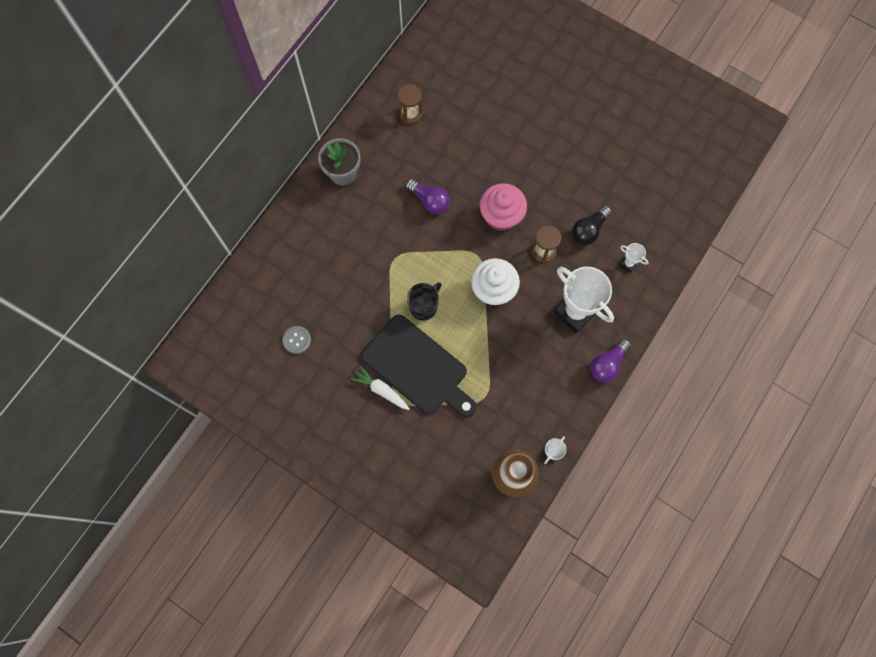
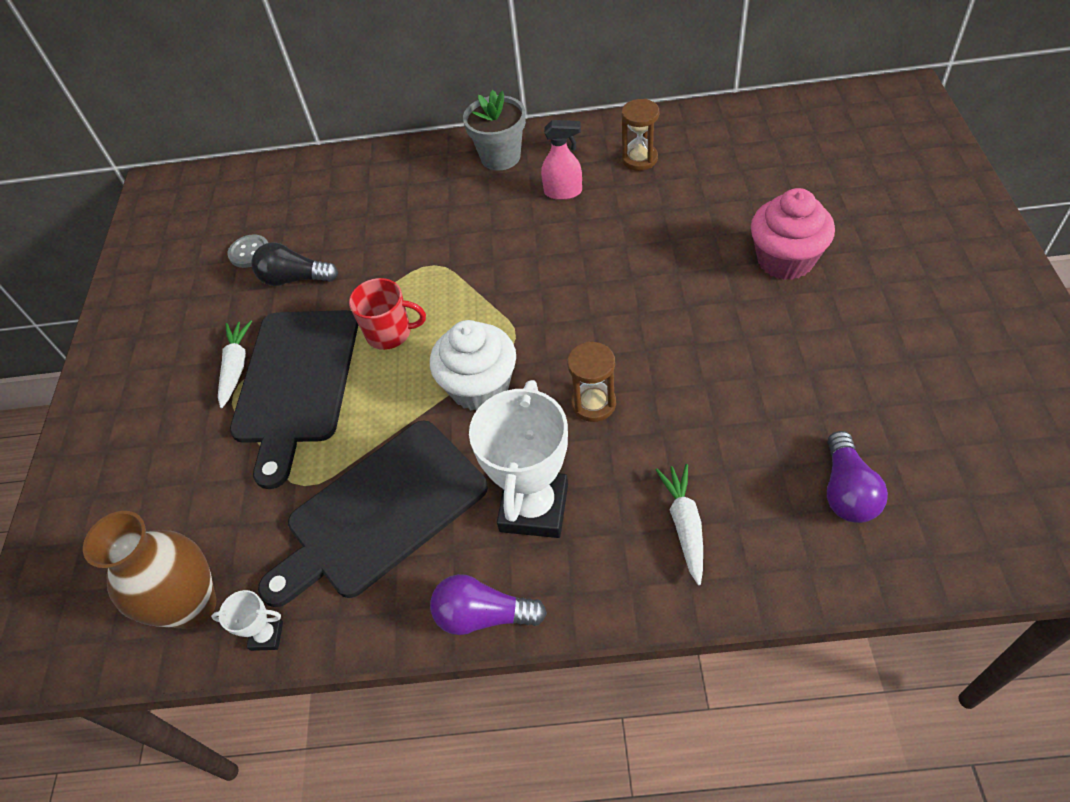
camera: 60 degrees right, 20 degrees down
(400, 165) = (563, 192): none -> pink spray bottle
(424, 307) = (390, 333): black mug -> red mug
(429, 201) = (544, 245): purple light bulb -> purple light bulb (846, 491)
(501, 216) = (598, 324): pink cupcake -> pink cupcake (785, 260)
(526, 373) = (380, 512): none -> black cutting board
(589, 230) = (684, 435): black light bulb -> black light bulb (294, 279)
(628, 263) = (684, 525): white trophy -> white carrot

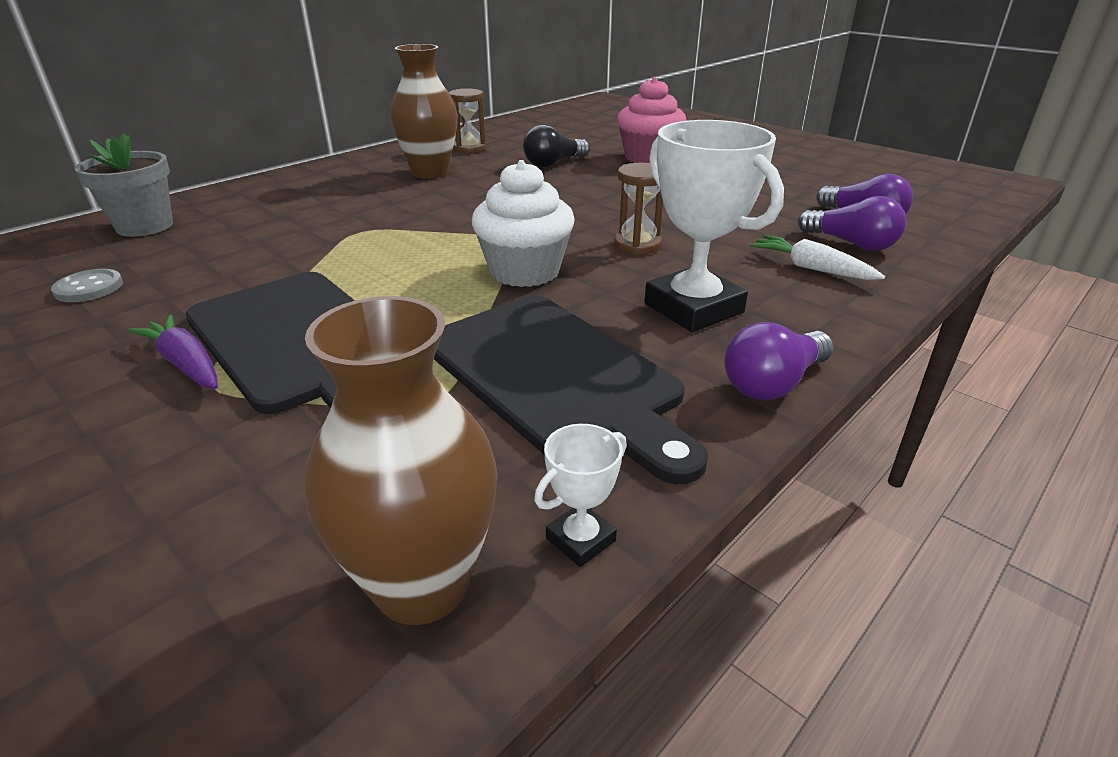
camera: 50 degrees left, 20 degrees down
(236, 367) = (185, 364): white carrot -> purple carrot
(294, 279) = (189, 284): black light bulb -> black light bulb (553, 163)
(380, 512) = (556, 376): black cutting board -> black cutting board turned 45 degrees counterclockwise
(390, 333) = (374, 276): red mug -> none
(500, 157) = (340, 172): grey flower pot -> grey flower pot (145, 226)
(563, 192) = (430, 173): pink spray bottle -> brown vase
(771, 518) = (851, 244): none -> purple light bulb

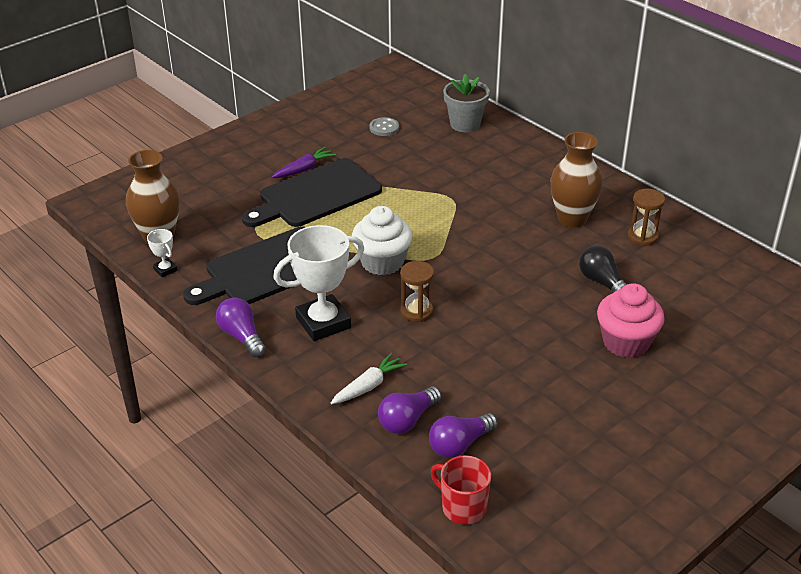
camera: 95 degrees right, 5 degrees up
(951, 216) = (463, 507): none -> red mug

